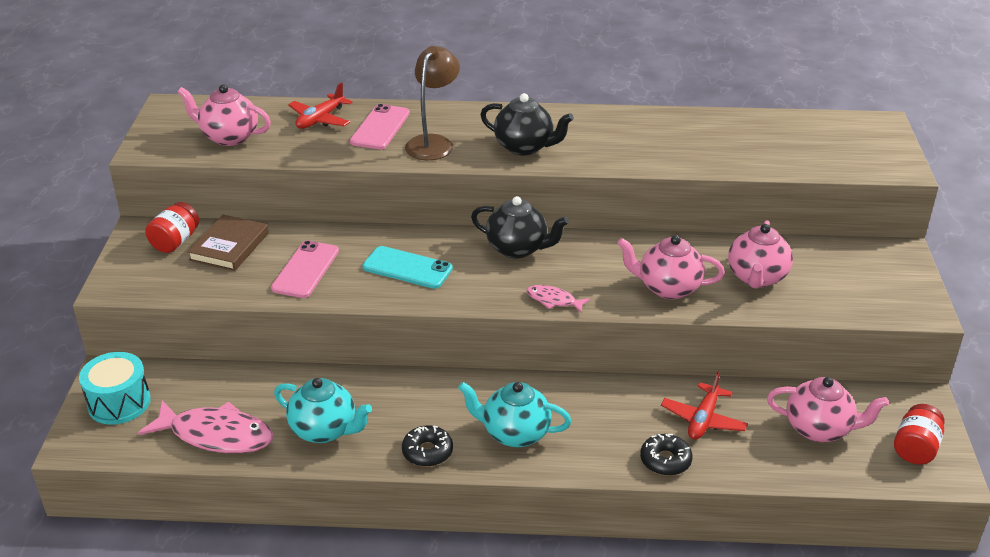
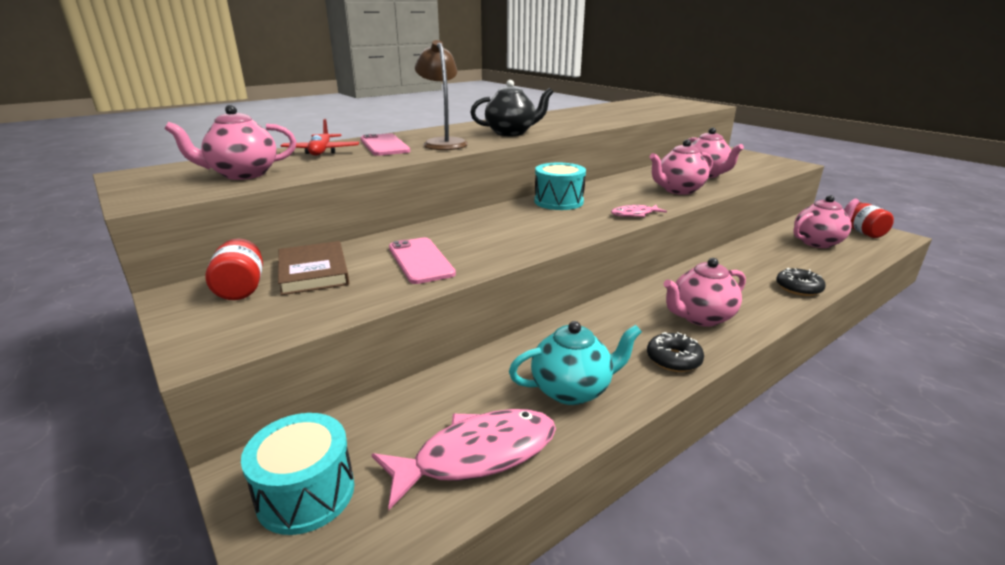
camera: 40 degrees left, 10 degrees down
(407, 268) = (504, 232): turquoise phone -> none
(514, 433) = (700, 317): turquoise teapot -> pink teapot
(518, 249) = (558, 201): black teapot -> turquoise drum
(703, 419) = (769, 262): red plane -> none

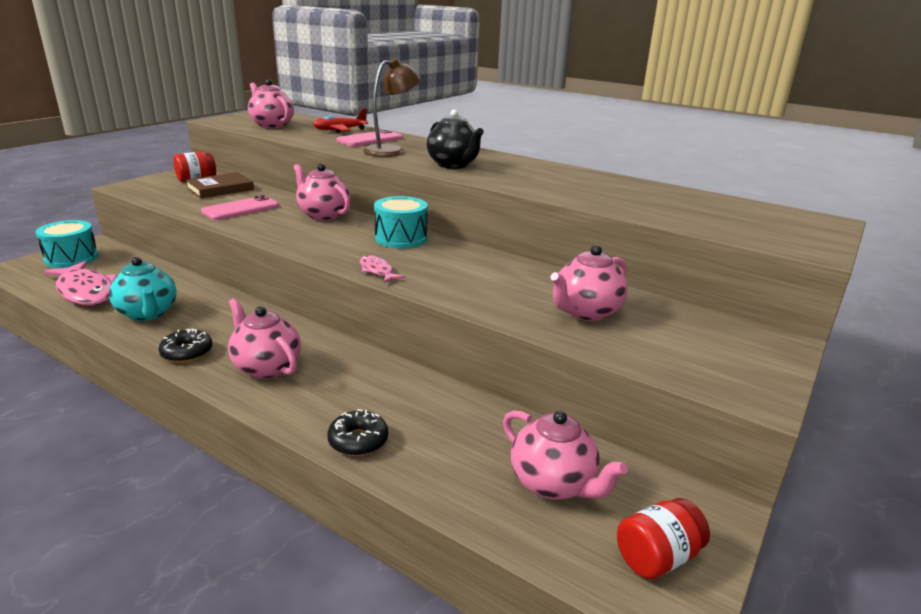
camera: 70 degrees right, 0 degrees up
(678, 190) = (487, 293): pink teapot -> pink teapot (323, 215)

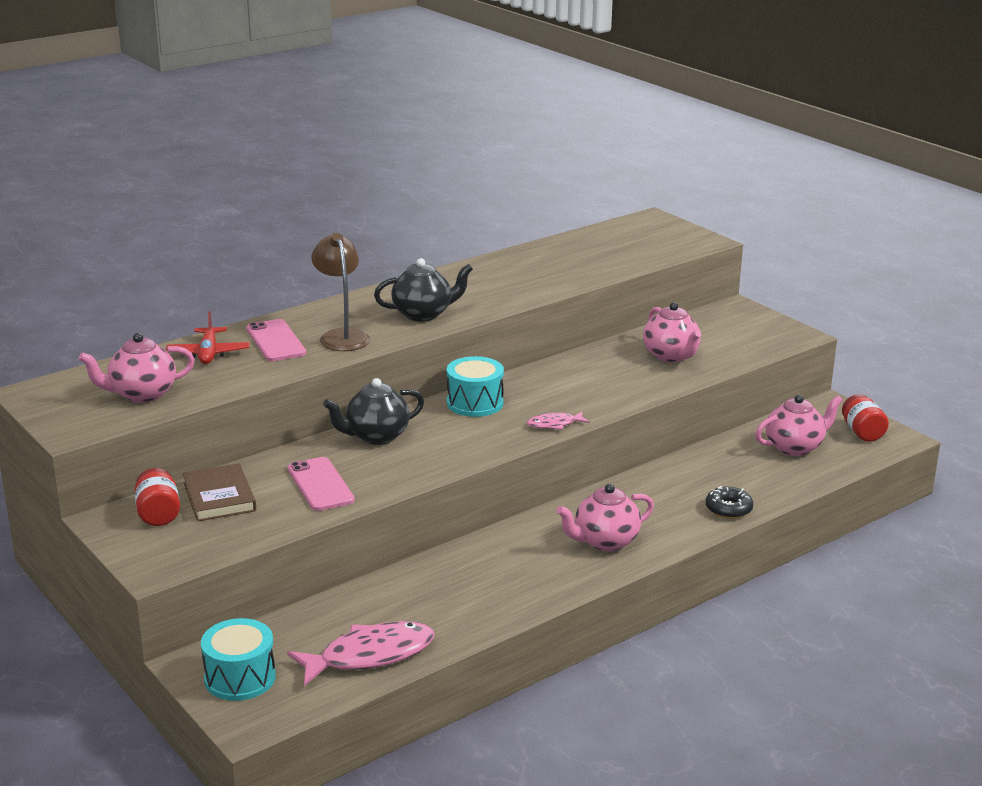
camera: 70 degrees left, 0 degrees up
(148, 314) = (457, 608): turquoise teapot -> none
(187, 352) = (559, 583): black donut -> none
(323, 215) = (376, 436): pink teapot -> black teapot

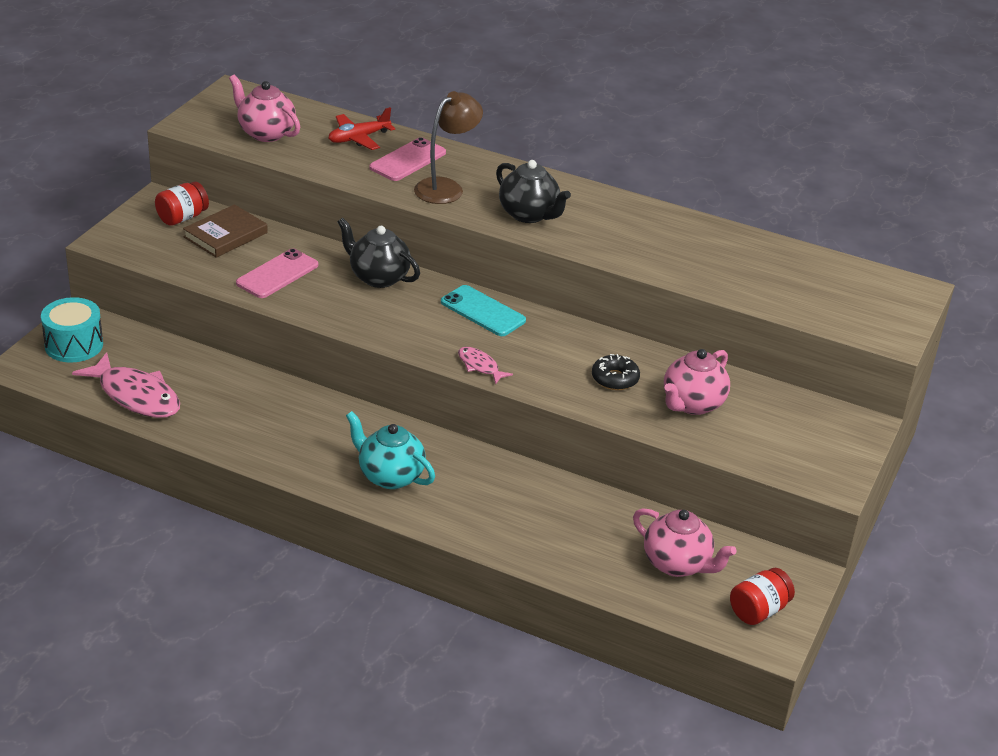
camera: 60 degrees right, 10 degrees up
(475, 403) = (483, 311): turquoise drum -> turquoise phone
(604, 542) = (389, 476): pink teapot -> turquoise teapot
(728, 509) = (509, 542): black donut -> black donut (615, 379)

